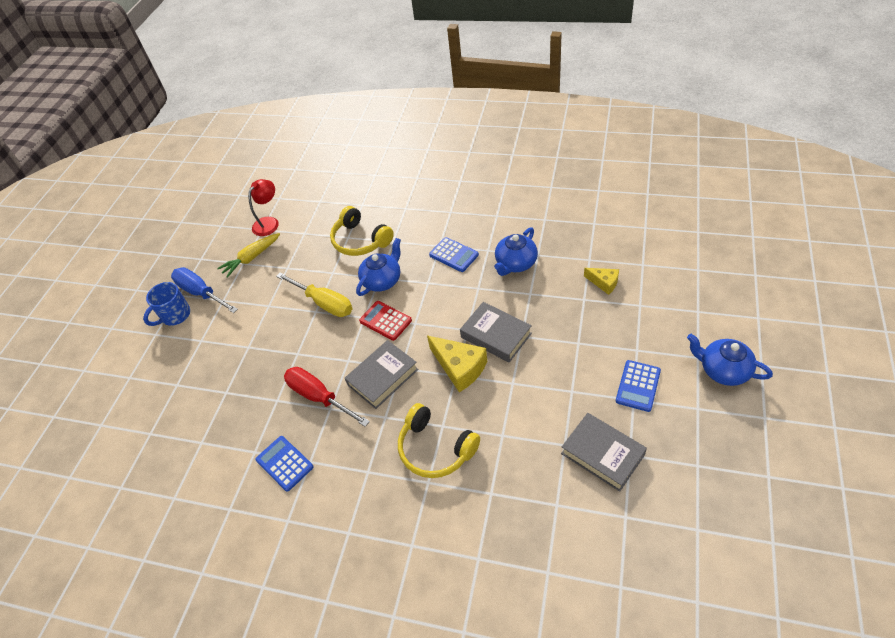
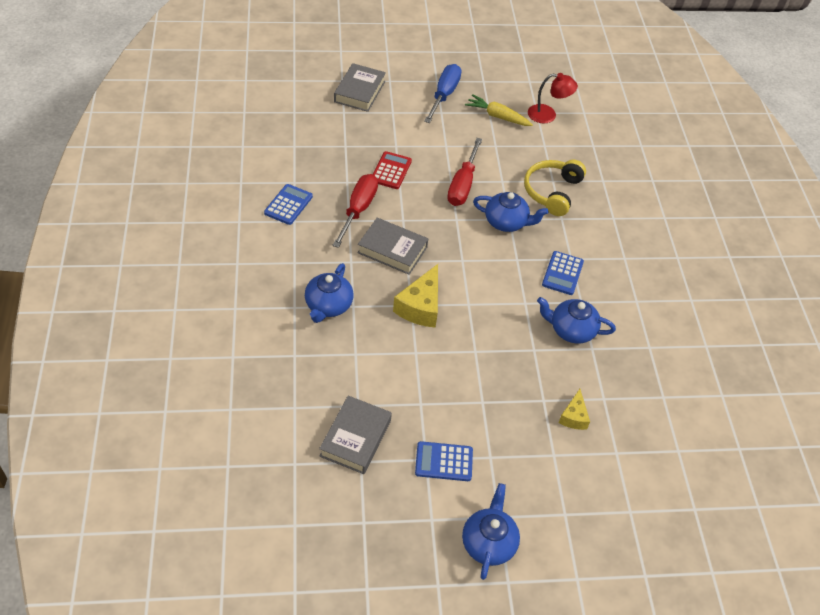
camera: 60 degrees right, 0 degrees up
(175, 316) = (413, 86): blue mug -> none
(325, 303) = (462, 185): yellow screwdriver -> red screwdriver
(385, 321) = (457, 236): red calculator -> red calculator (391, 171)
(435, 449) = (328, 306): yellow headphones -> blue teapot
(496, 335) = (469, 329): grey book -> grey book (360, 92)

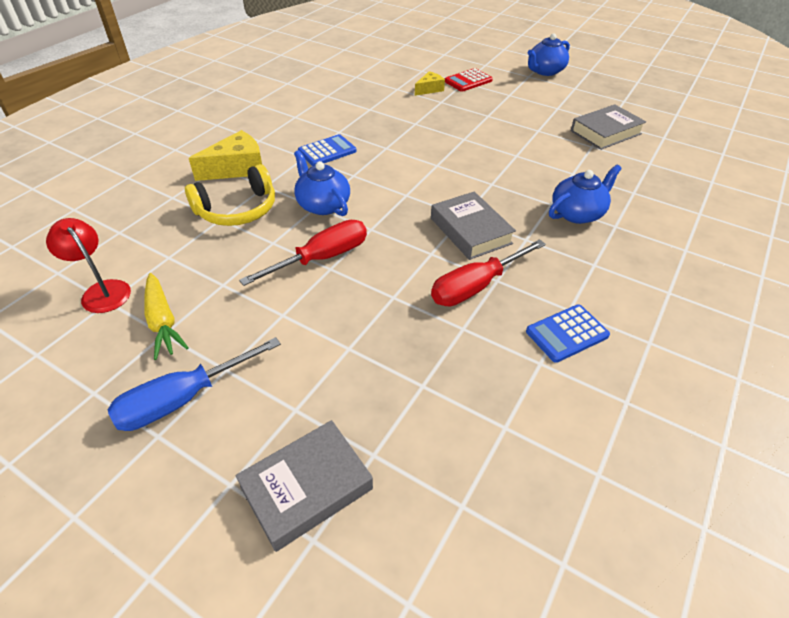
camera: 140 degrees left, 5 degrees down
(391, 171) = (390, 315): red calculator -> red calculator (468, 81)
(420, 306) = (483, 179): yellow cheese -> yellow cheese (237, 168)
(444, 462) = (545, 103): blue calculator -> none
(571, 330) = (371, 121): blue teapot -> none

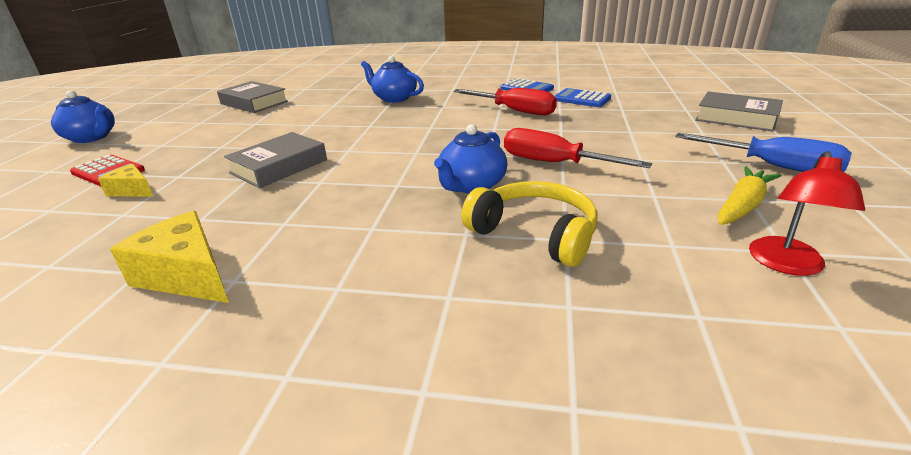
camera: 110 degrees left, 15 degrees down
(237, 168) = (440, 275): yellow cheese -> yellow cheese (187, 275)
(327, 151) = (348, 216): blue calculator -> blue calculator (582, 99)
(470, 231) = (449, 122): grey book -> grey book (279, 166)

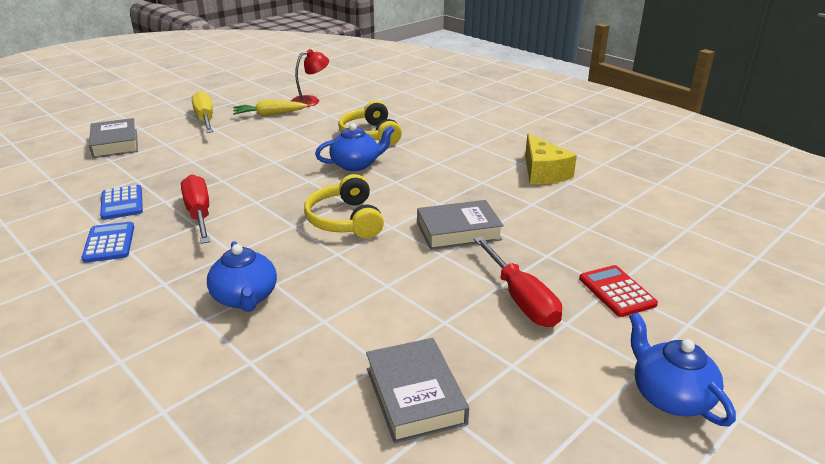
camera: 145 degrees left, 0 degrees up
(132, 190) = (585, 252): yellow cheese -> none
(395, 141) = (345, 220): none -> yellow headphones
(553, 163) = (288, 160): red screwdriver -> red screwdriver (521, 300)
(774, 167) = (205, 119): blue screwdriver -> yellow screwdriver

